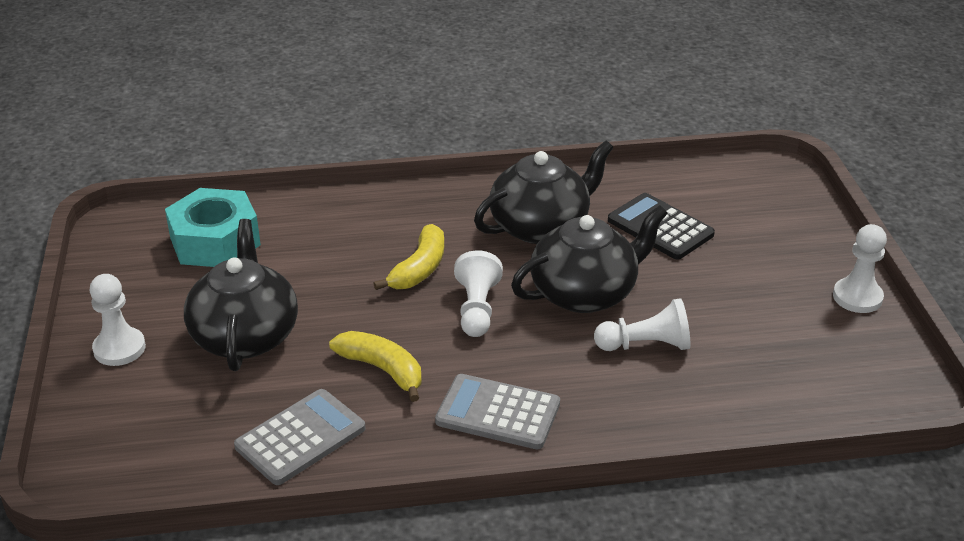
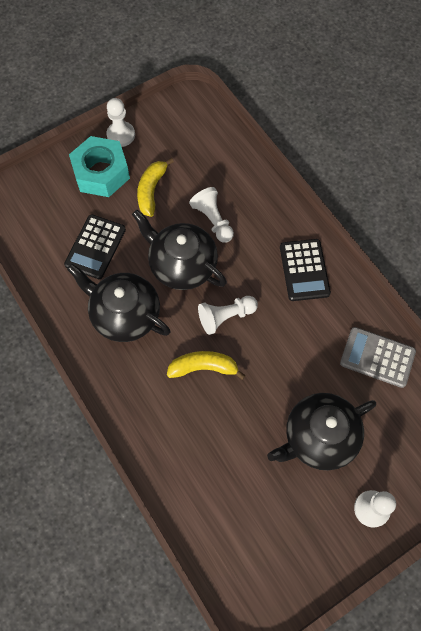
camera: 115 degrees left, 30 degrees up
(215, 241) = (239, 520): turquoise nut -> turquoise nut (101, 173)
(383, 369) = (304, 342): yellow banana -> yellow banana (151, 190)
(498, 413) = (304, 270): grey calculator -> black calculator

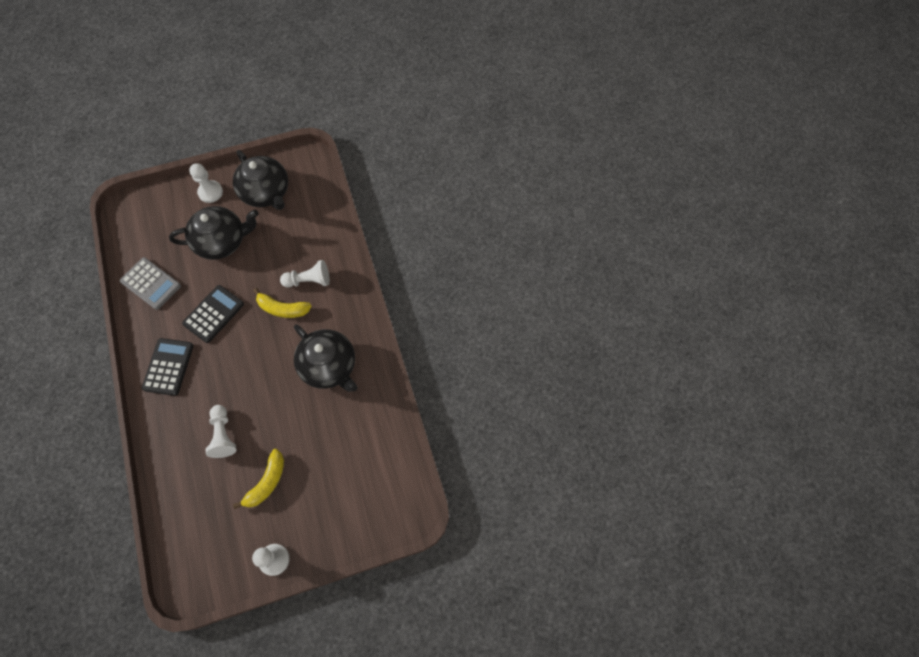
camera: 165 degrees left, 0 degrees up
(95, 247) = (336, 436): black calculator -> black calculator (213, 314)
(101, 173) = (307, 516): turquoise nut -> none
(182, 265) = (267, 398): black teapot -> black teapot (266, 192)
(225, 317) = (249, 344): white pawn -> white pawn (309, 280)

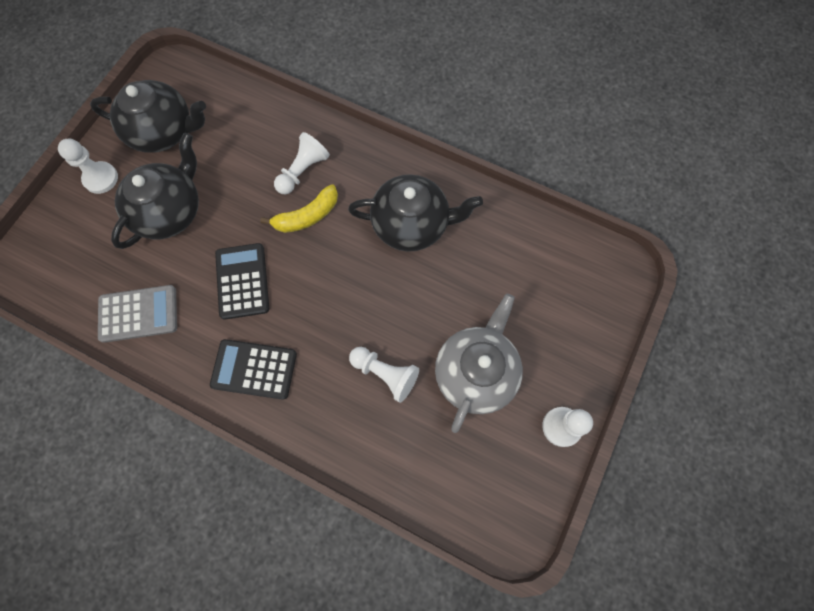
camera: 45 degrees left, 5 degrees up
(168, 367) = (254, 369): black calculator -> black calculator turned 45 degrees counterclockwise
(267, 482) = (475, 372): yellow banana -> grey teapot

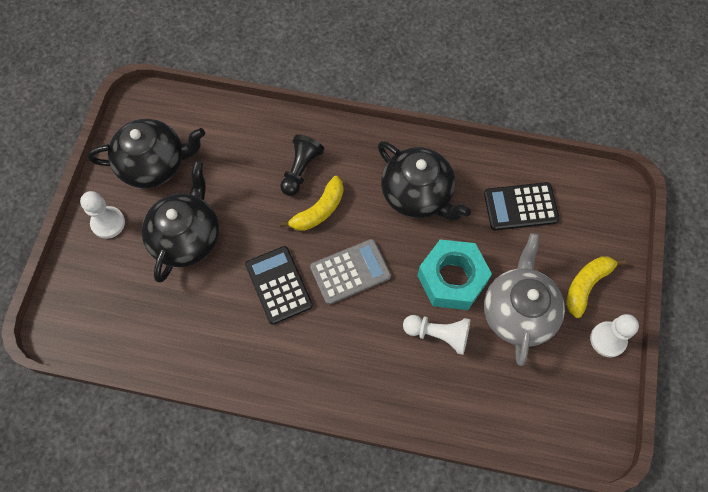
camera: 15 degrees left, 5 degrees down
(138, 314) = (190, 340): grey calculator -> grey calculator (350, 272)
(254, 369) = (317, 362): black calculator -> black calculator (520, 206)
(303, 171) = (300, 170): white pawn -> black pawn
(411, 224) = (417, 194): black teapot -> black teapot turned 60 degrees clockwise
(418, 320) = (452, 279): none -> turquoise nut
(557, 363) = (586, 285): none -> yellow banana

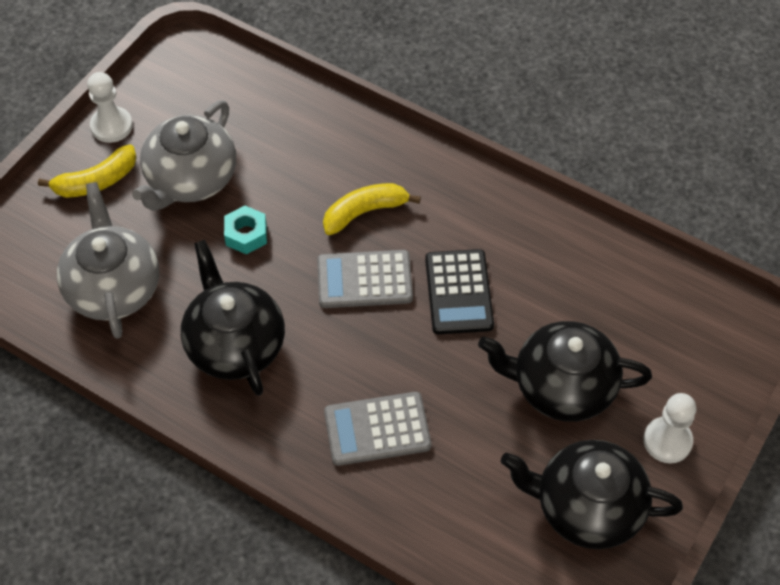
camera: 160 degrees left, 10 degrees down
(187, 237) = (561, 387): black teapot -> black teapot turned 60 degrees clockwise
(300, 170) = (377, 429): black pawn -> grey calculator
(319, 210) = (374, 366): yellow banana -> yellow banana (364, 212)
(438, 335) = (293, 185): white pawn -> none
(452, 279) = (246, 234): turquoise nut -> turquoise nut, size x0.53
(520, 206) = (113, 288): black calculator -> grey teapot

